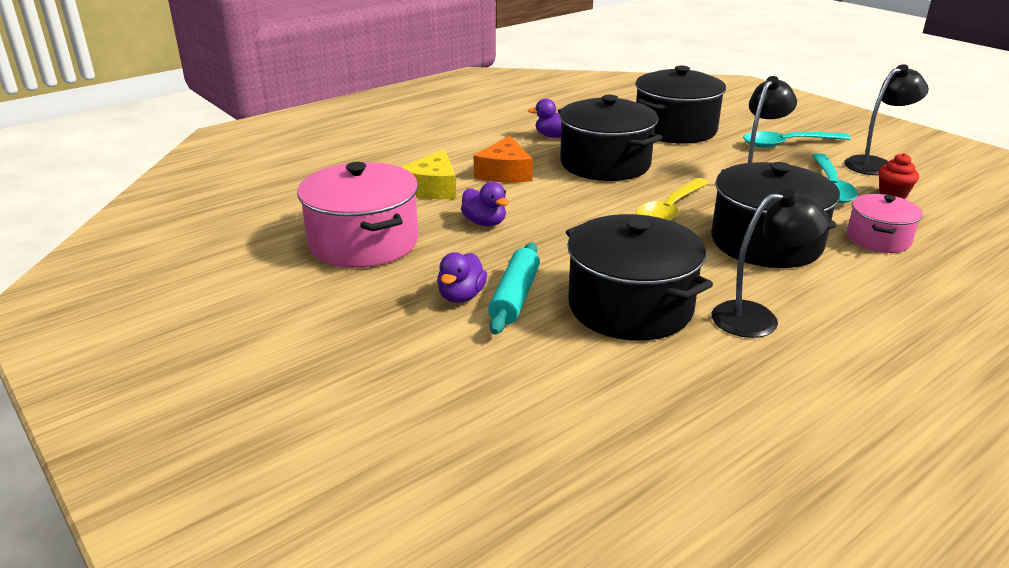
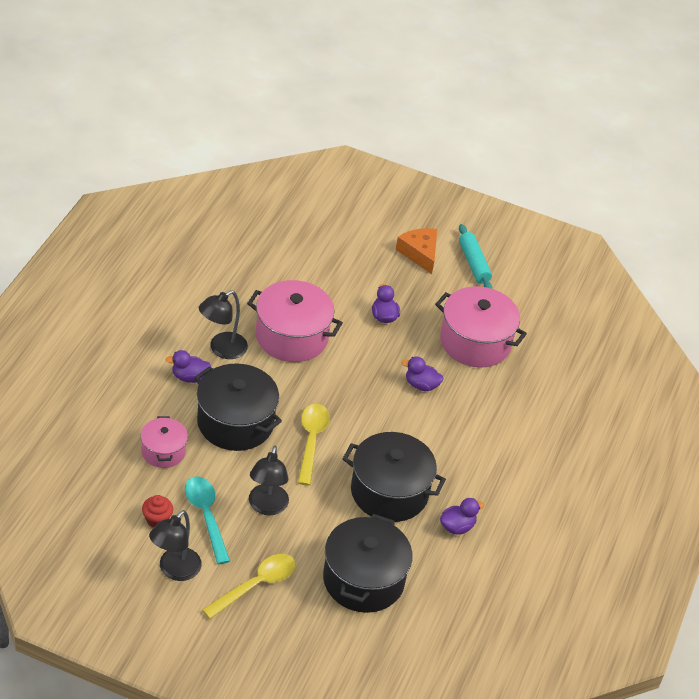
camera: 145 degrees right, 15 degrees up
(432, 188) = (487, 413): yellow cheese -> none
(505, 172) = (454, 452): orange cheese -> orange cheese (419, 253)
(515, 297) = (356, 325): turquoise rolling pin -> turquoise rolling pin (473, 263)
(630, 307) = (292, 336): black pot -> pink pot
(787, 144) = (255, 585): turquoise spoon -> yellow spoon
(824, 299) = (189, 377): none -> purple duck

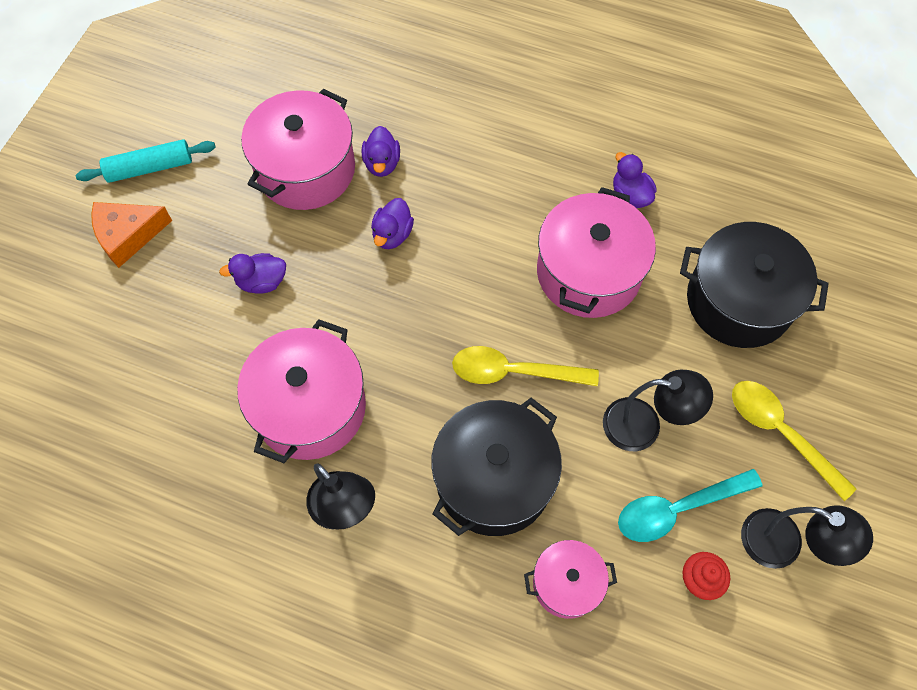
camera: 85 degrees left, 20 degrees up
(189, 377) = (408, 556): purple duck -> purple duck (382, 163)
(389, 492) = (588, 272): black pot -> pink pot

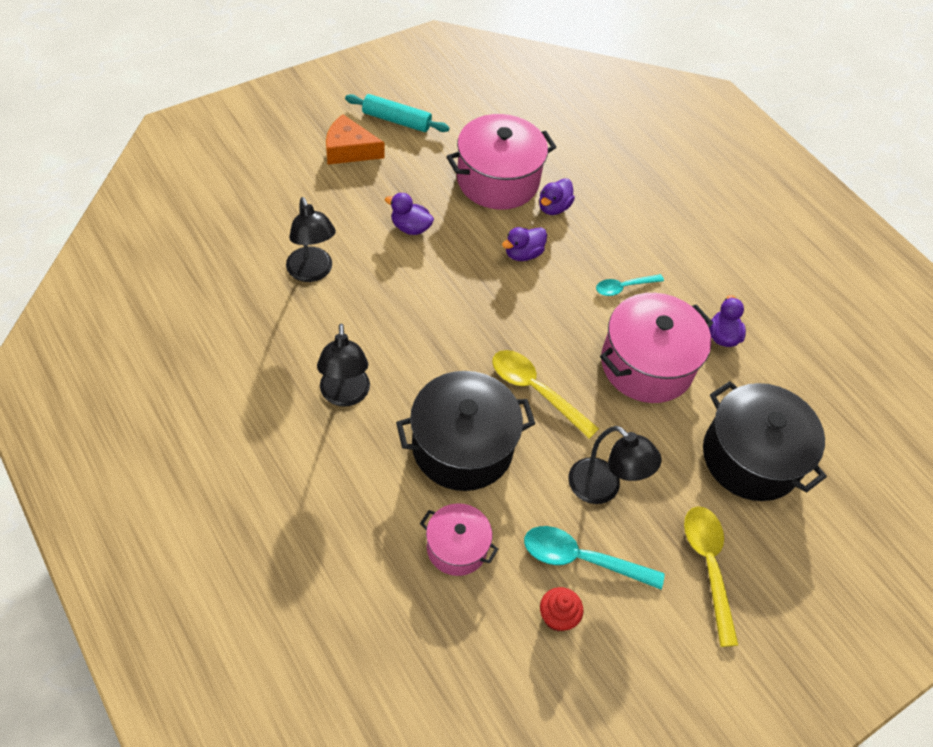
camera: 30 degrees right, 10 degrees down
(310, 407) = (376, 320): pink pot -> none
(510, 205) = (624, 287): none -> turquoise spoon
(783, 545) = (644, 642): black lamp -> black lamp (312, 272)

